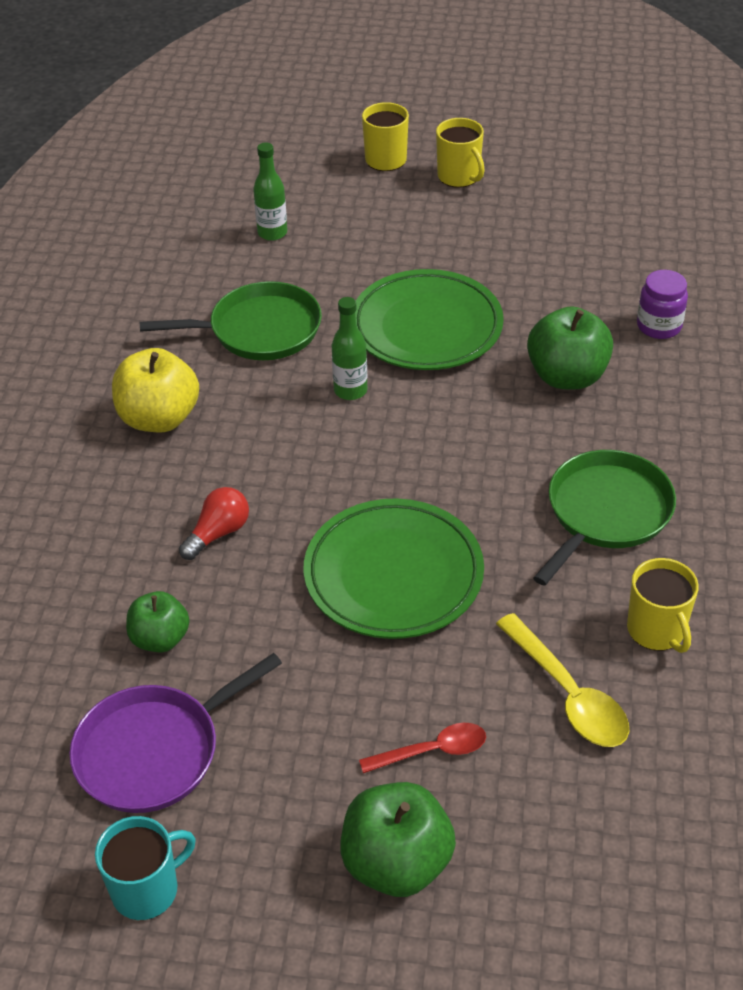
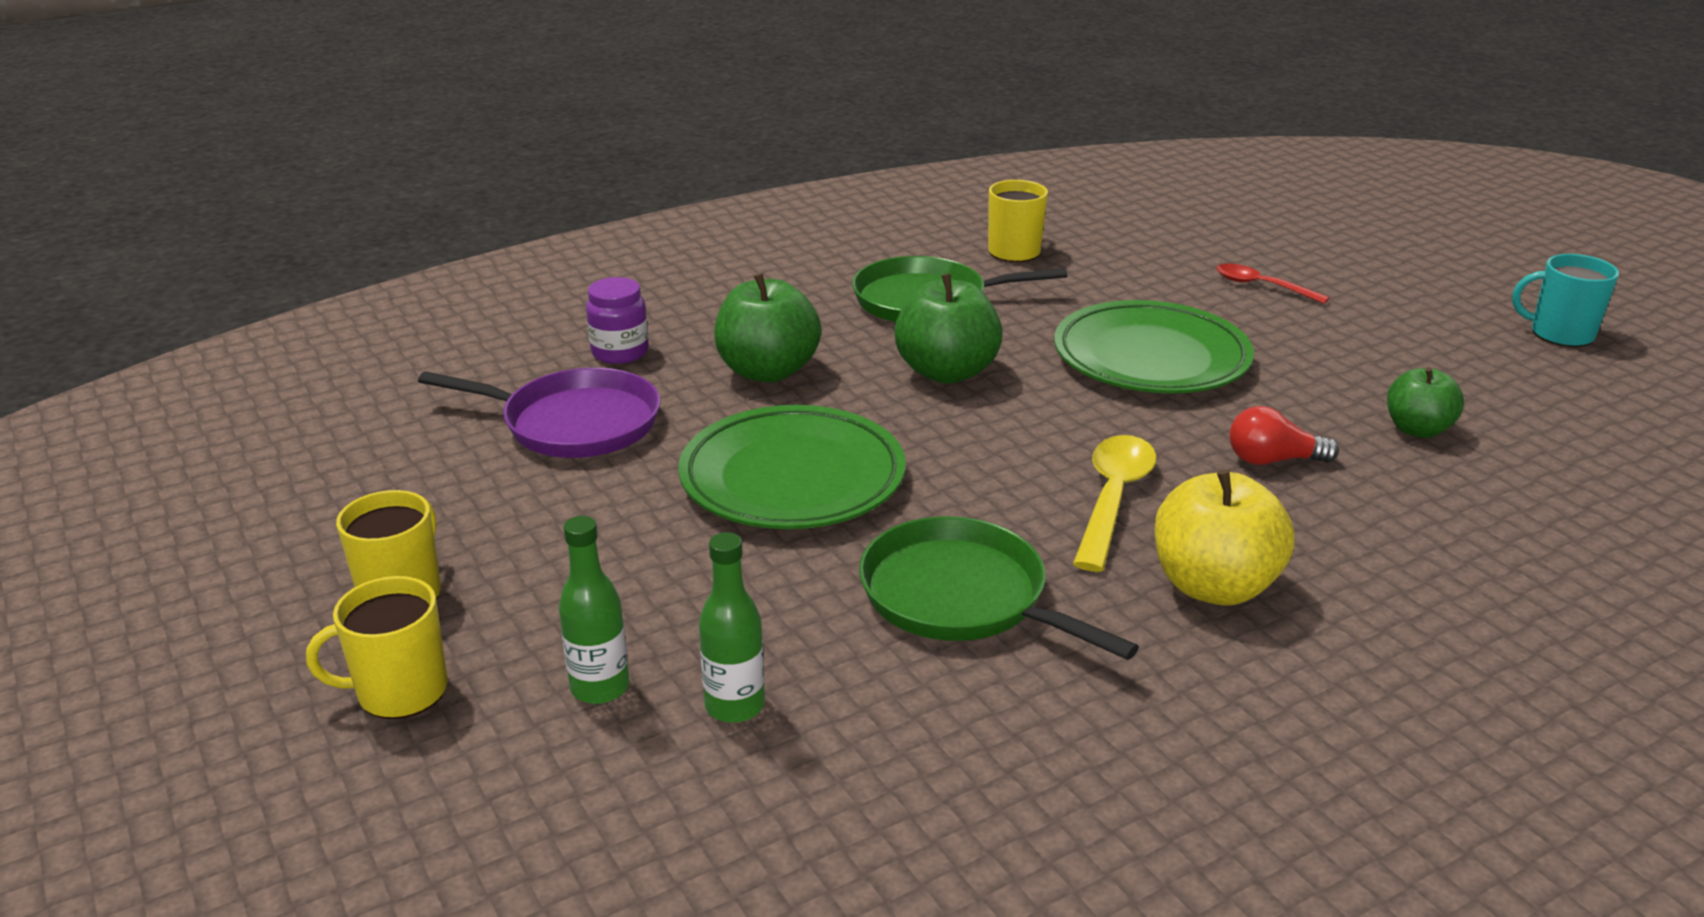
camera: 130 degrees left, 15 degrees down
(154, 751) = (1490, 380): purple pan -> purple pan (574, 423)
(350, 390) = (968, 479): green bottle -> green bottle (600, 687)
(396, 863) = (1354, 268): green apple -> green apple (946, 372)
(567, 694) = (1126, 261): yellow spoon -> yellow spoon (1113, 499)

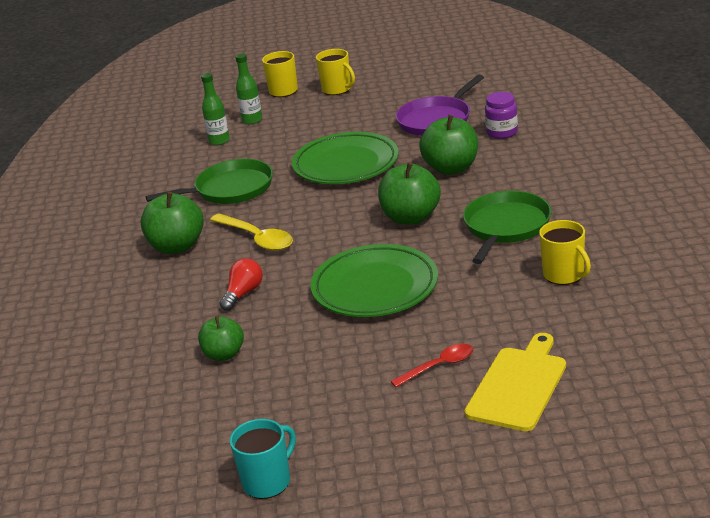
camera: 120 degrees right, 0 degrees up
(1213, 586) = (177, 246): yellow apple -> green apple
(1243, 244) = (518, 385): none -> yellow cutting board

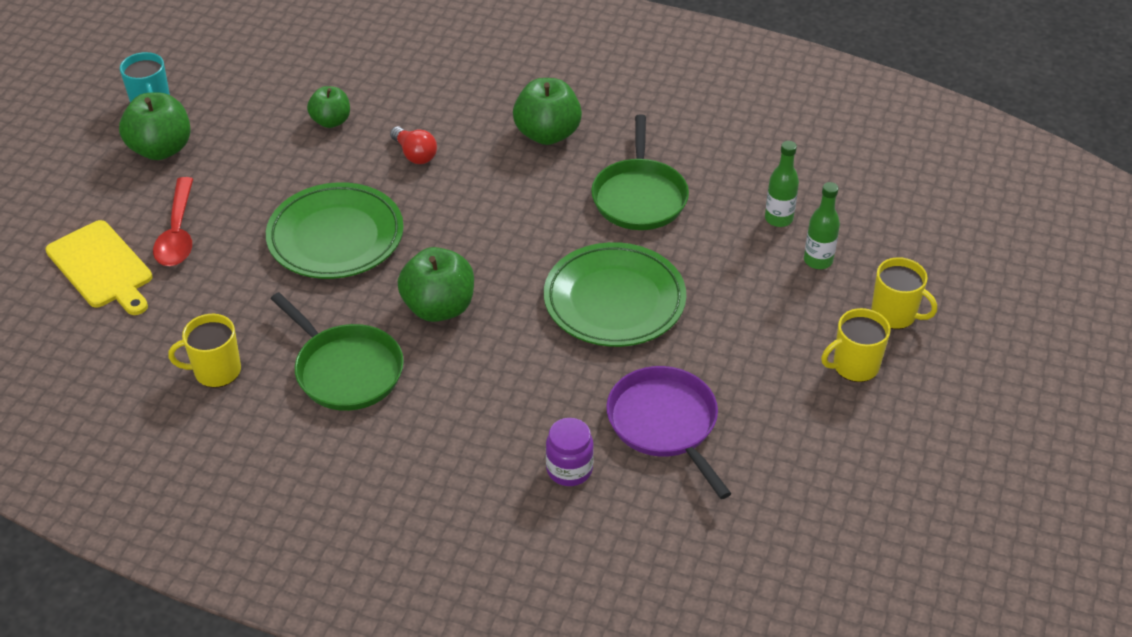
camera: 110 degrees right, 15 degrees up
(256, 238) = (509, 188): yellow spoon -> none
(438, 366) = (178, 232): red spoon -> red spoon, size x1.52
(451, 168) = (518, 383): green apple -> green apple (161, 149)

